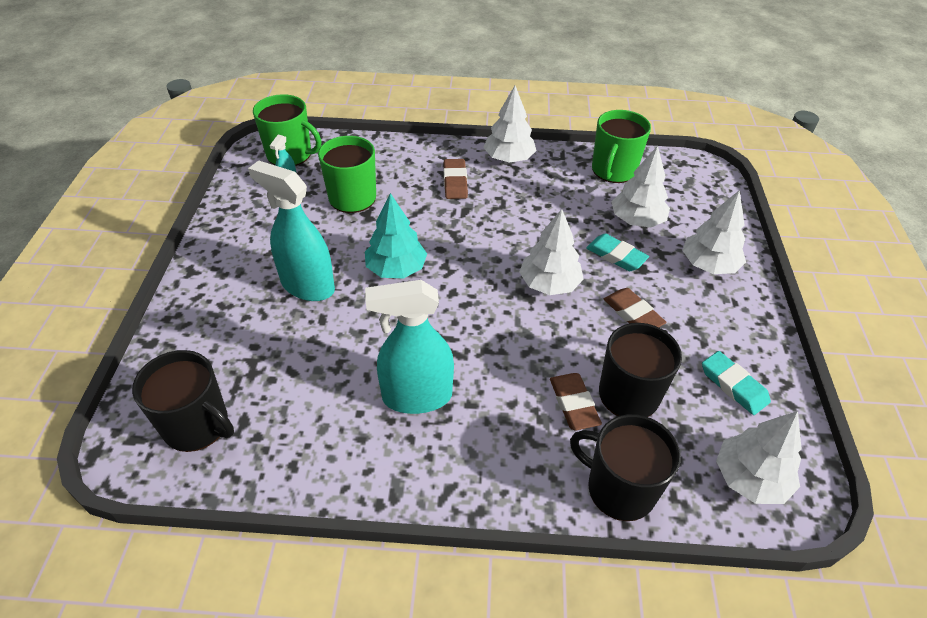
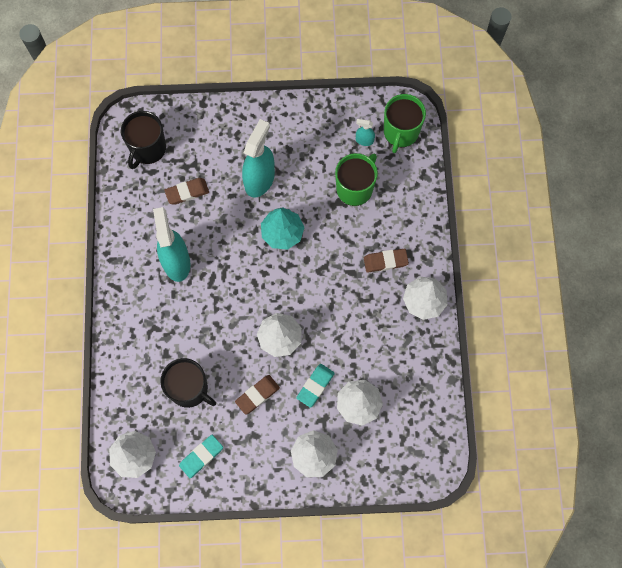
camera: 85 degrees right, 25 degrees up
(573, 404) = (178, 354): brown eraser -> brown eraser (187, 192)
(613, 170) = (421, 388): green mug -> none
(619, 488) = (123, 380): black mug -> none

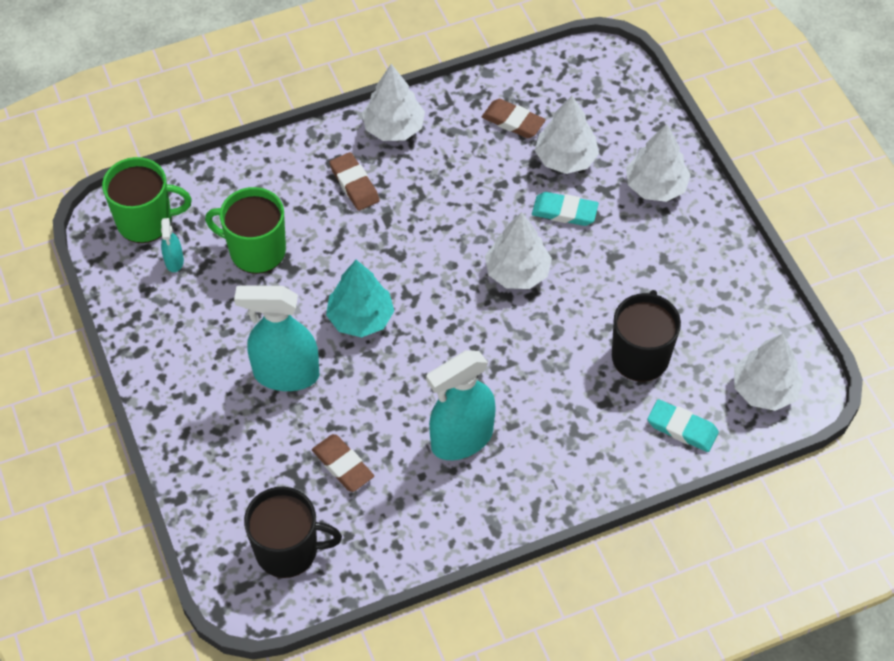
camera: 110 degrees left, 15 degrees down
(201, 457) = (723, 309): turquoise eraser -> turquoise eraser (682, 428)
(257, 395) = (609, 273): brown eraser -> brown eraser (513, 121)

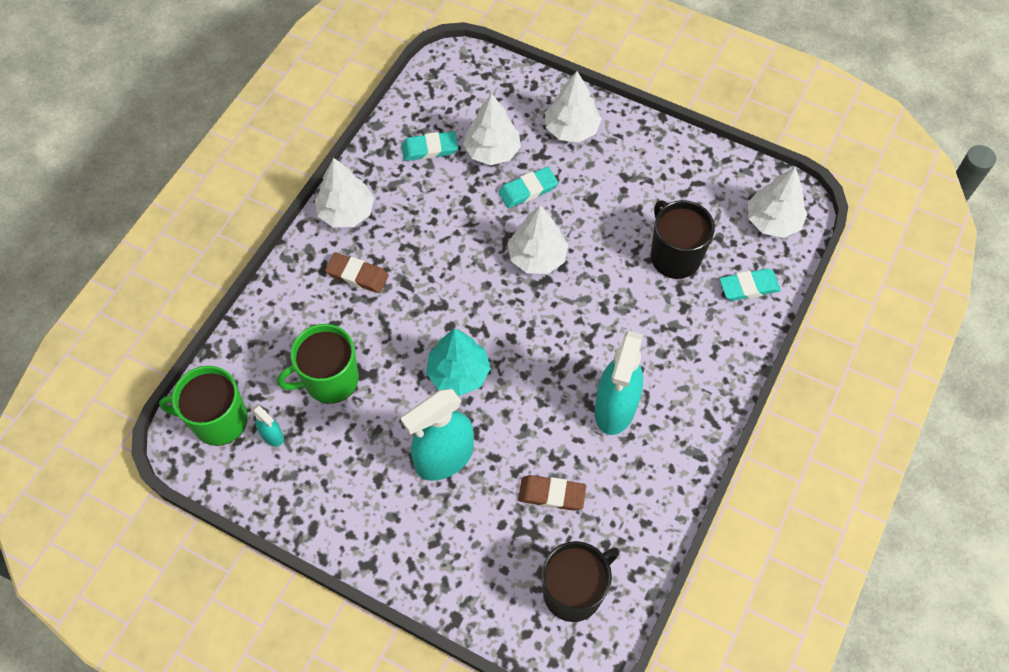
camera: 40 degrees left, 5 degrees up
(146, 221) = (218, 420): green mug -> green mug turned 135 degrees counterclockwise
(513, 121) = (429, 149): brown eraser -> turquoise eraser

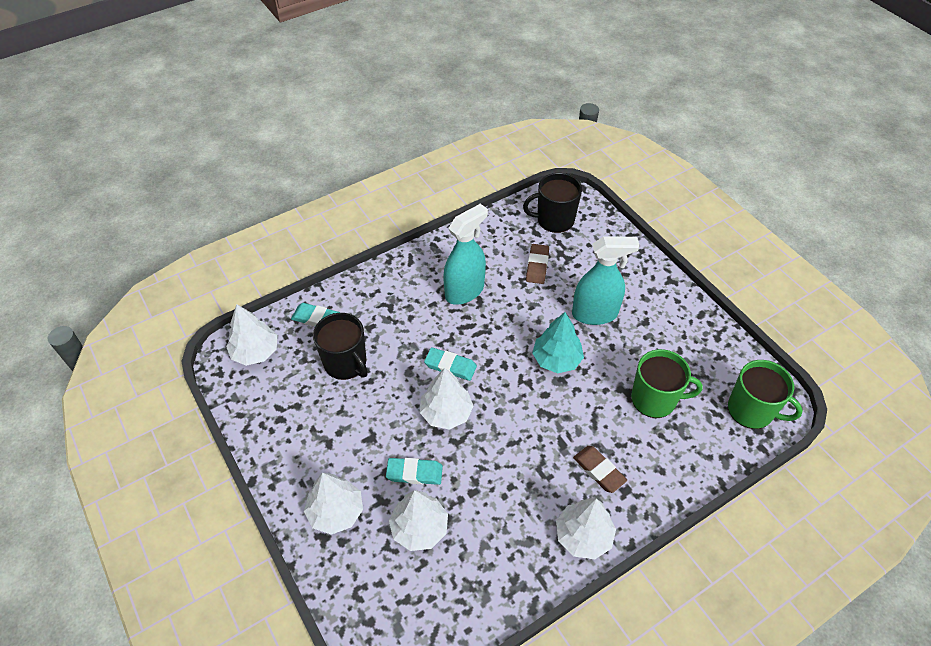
camera: 150 degrees left, 10 degrees down
(272, 436) = (712, 381): turquoise spray bottle -> none
(429, 149) = (474, 562): turquoise eraser -> turquoise eraser (450, 366)
(551, 494) = (537, 266): brown eraser -> brown eraser turned 60 degrees clockwise
(674, 256) = (346, 363): black mug -> black mug turned 45 degrees counterclockwise

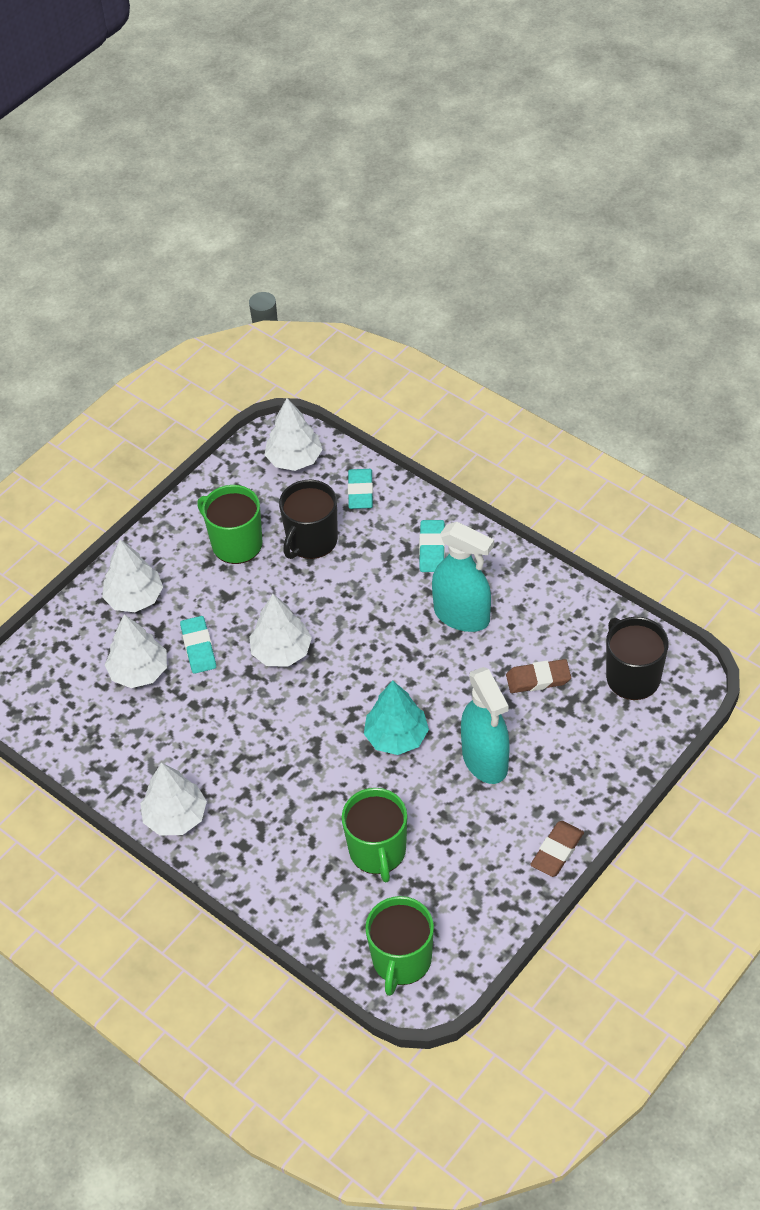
camera: 75 degrees right, 0 degrees up
(319, 416) = (235, 543): none -> green mug
(450, 366) = (345, 636): turquoise eraser -> turquoise eraser (432, 549)
(599, 470) = (259, 814): brown eraser -> brown eraser (557, 851)

